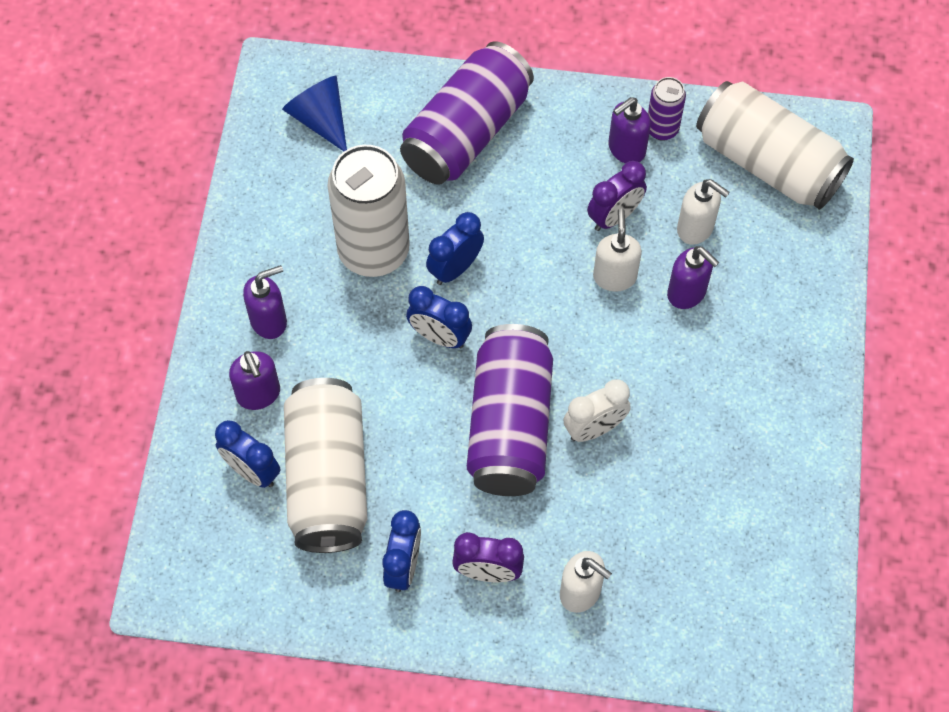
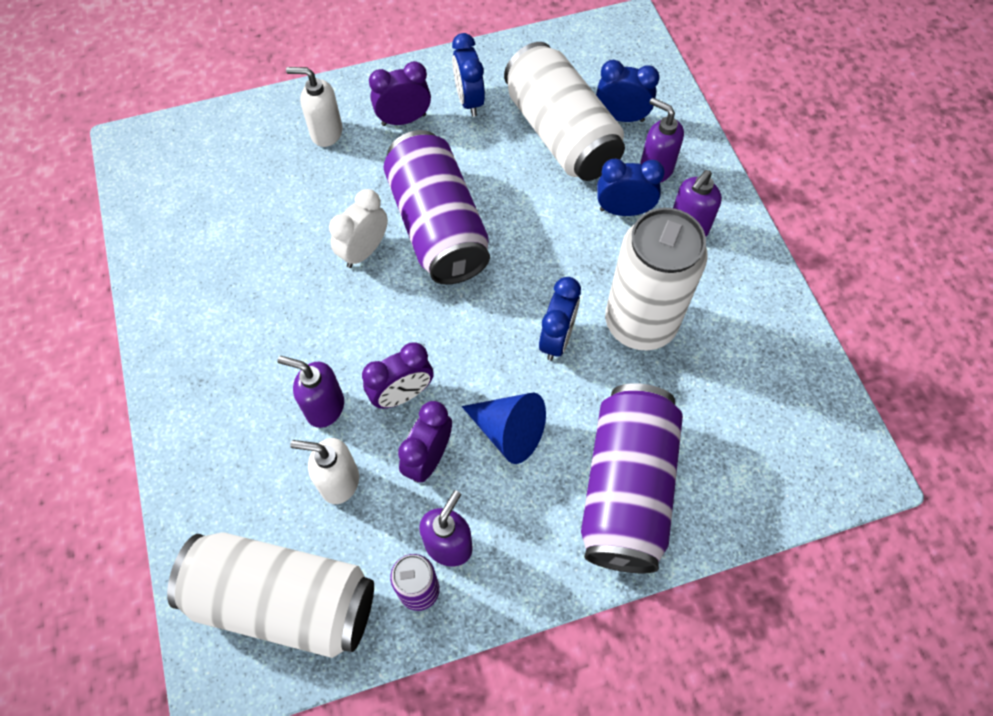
camera: 155 degrees right, 0 degrees up
(320, 119) = (780, 436): blue cone -> blue cone (508, 431)
(439, 337) = (536, 272): blue clock -> blue clock (623, 210)
(614, 276) = (402, 394): white soap dispenser -> purple clock

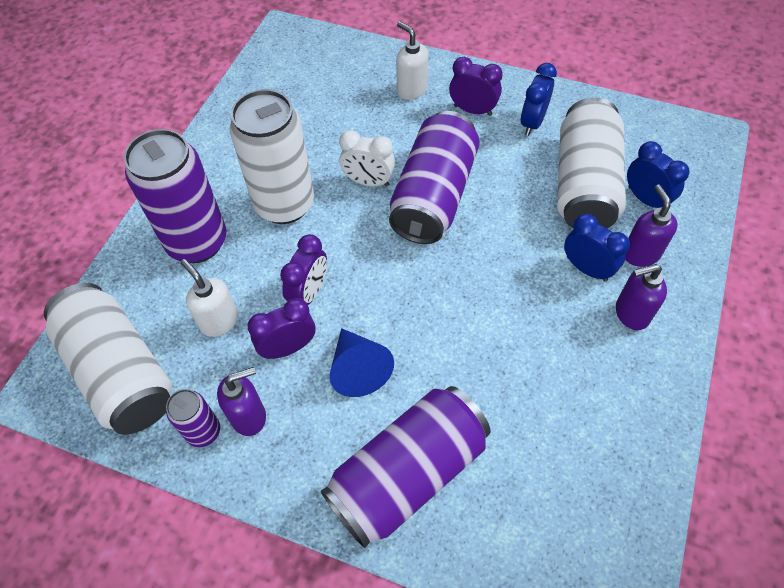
camera: 40 degrees right, 5 degrees down
(243, 422) = (197, 242): none -> purple can
(324, 407) = (253, 266): purple soap dispenser -> none
(364, 251) = (368, 181): white clock -> white clock turned 150 degrees counterclockwise
(402, 394) = (309, 293): purple clock -> purple clock turned 75 degrees counterclockwise
(557, 339) = (451, 328): blue clock -> none
(640, 323) = (526, 360): white can -> white can (284, 204)

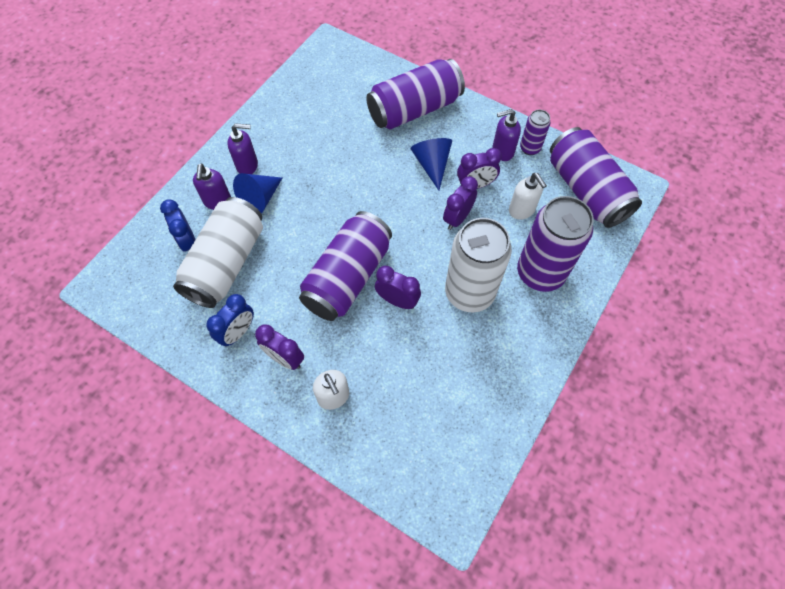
camera: 170 degrees left, 5 degrees up
(120, 372) = (586, 190): white can -> purple can
(368, 181) = (397, 300): white clock -> purple clock
(586, 268) = (260, 199): blue clock -> blue cone

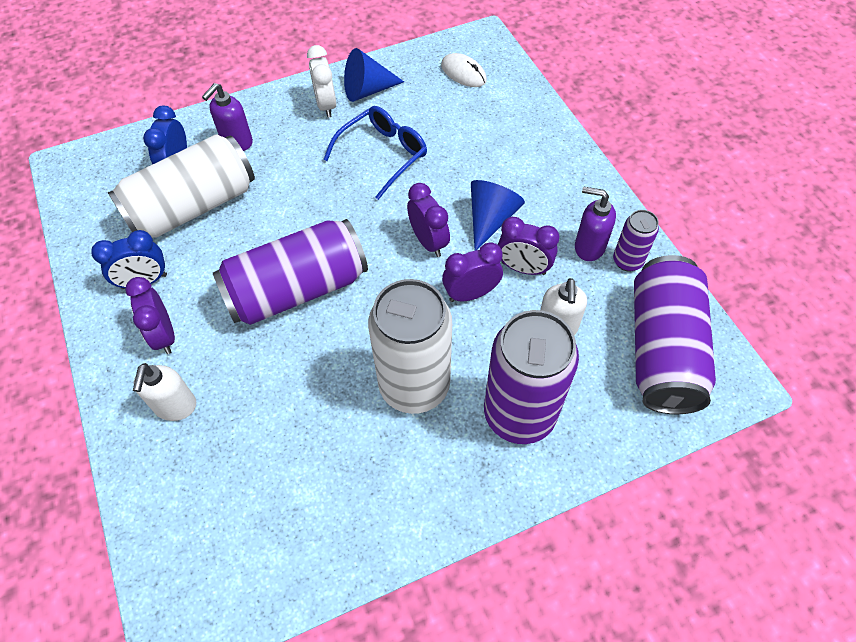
camera: 35 degrees right, 5 degrees down
(247, 165) = (295, 121): purple soap dispenser -> none
(260, 143) = (326, 105): none -> white clock
(260, 199) = (279, 160): blue cone -> blue cone (367, 90)
(329, 158) = (383, 155): none -> blue glasses
(336, 74) = (463, 73): none -> white mouse
(397, 300) = (327, 345): purple clock -> purple clock (428, 242)
(414, 109) = (520, 149): purple can -> none

